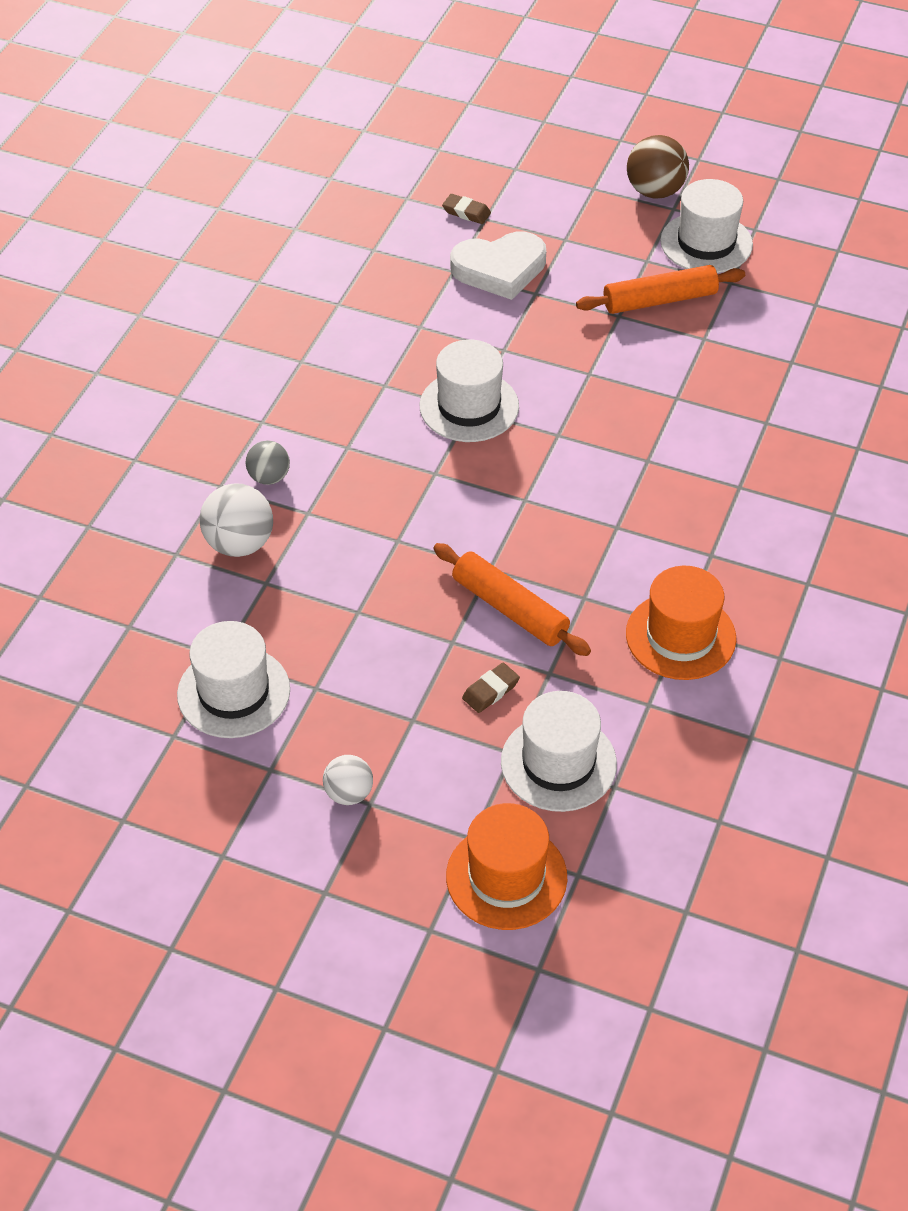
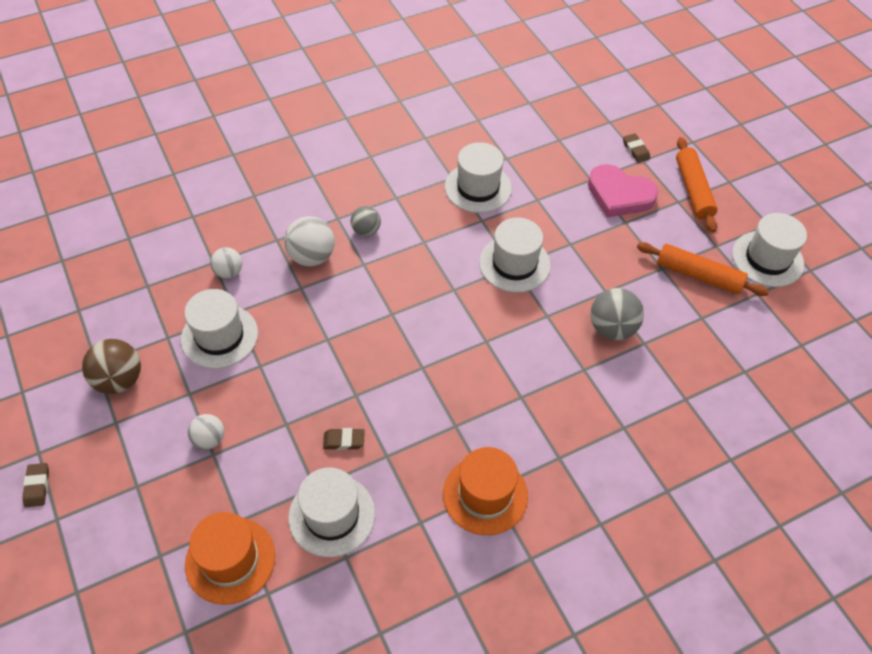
camera: 40 degrees right, 5 degrees up
(161, 623) = (229, 272): none -> white ball
(213, 978) = (37, 486): none -> brown eraser
(342, 354) = (478, 188): none -> white hat
(499, 269) = (619, 195): white heart -> pink heart
(510, 609) = (407, 400): orange rolling pin -> orange rolling pin (693, 190)
(632, 404) = (612, 328): none -> grey ball
(655, 191) = (767, 206): brown ball -> brown ball (119, 380)

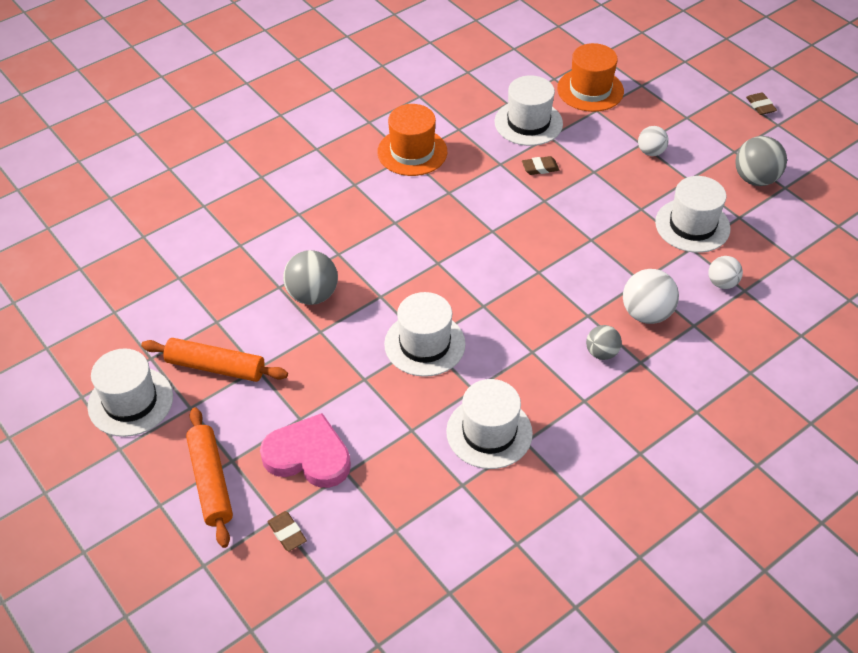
camera: 170 degrees right, 5 degrees down
(119, 380) = (755, 179): brown ball -> grey ball

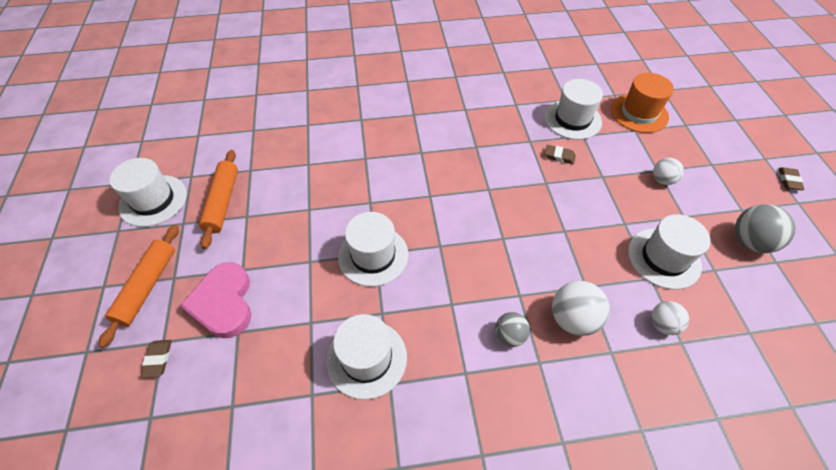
camera: 30 degrees right, 5 degrees up
(216, 367) = (222, 202): orange rolling pin -> orange rolling pin turned 45 degrees clockwise
(308, 456) = (223, 303): pink heart -> pink heart turned 150 degrees counterclockwise
(312, 295) = (325, 180): grey ball -> none
(412, 152) = (470, 107): orange hat -> none

